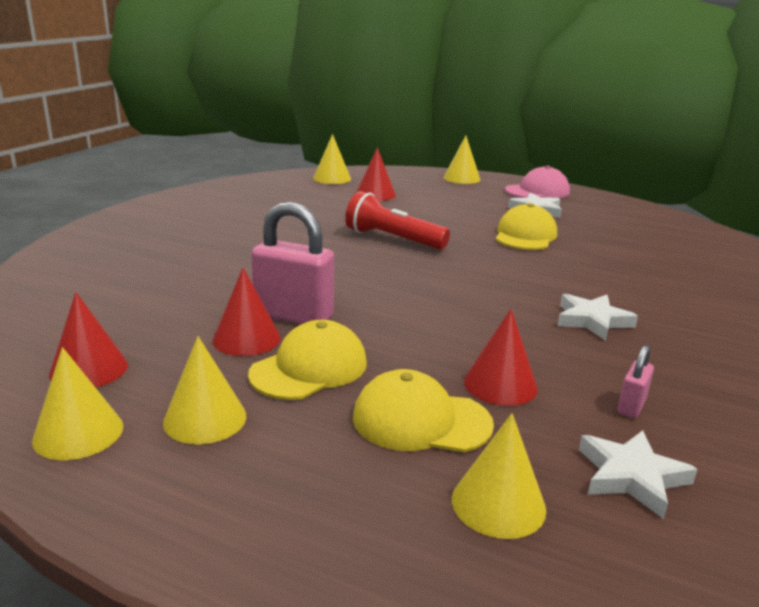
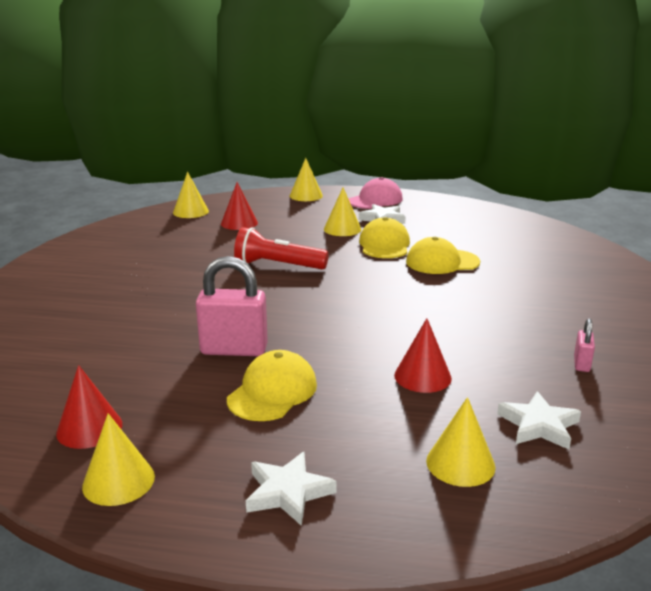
camera: 15 degrees left, 0 degrees up
(205, 419) = (214, 448): yellow cone -> yellow cone (342, 229)
(246, 339) = (206, 377): red cone -> none
(421, 420) = (379, 416): yellow cap -> yellow cap (442, 262)
(592, 320) = (466, 312): white star -> white star (288, 492)
(631, 406) = (519, 375): pink padlock -> pink padlock (581, 364)

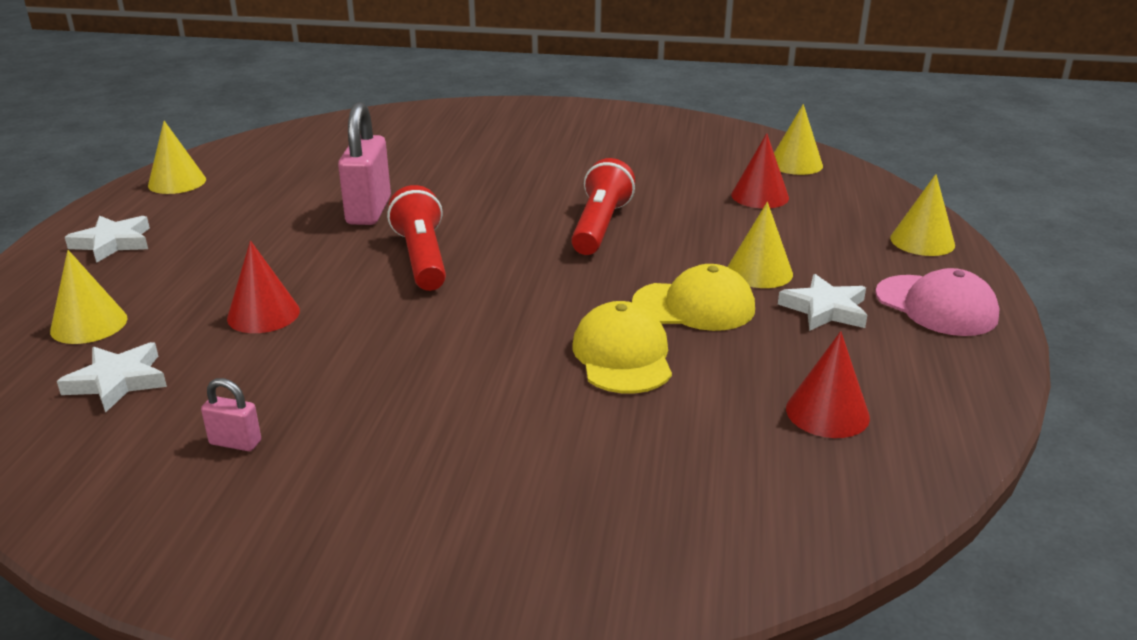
camera: 90 degrees right, 5 degrees up
(89, 428) = (256, 165): red cone -> red cone (827, 412)
(272, 392) = (274, 232): yellow cap -> none
(326, 322) = (422, 258): none -> red flashlight

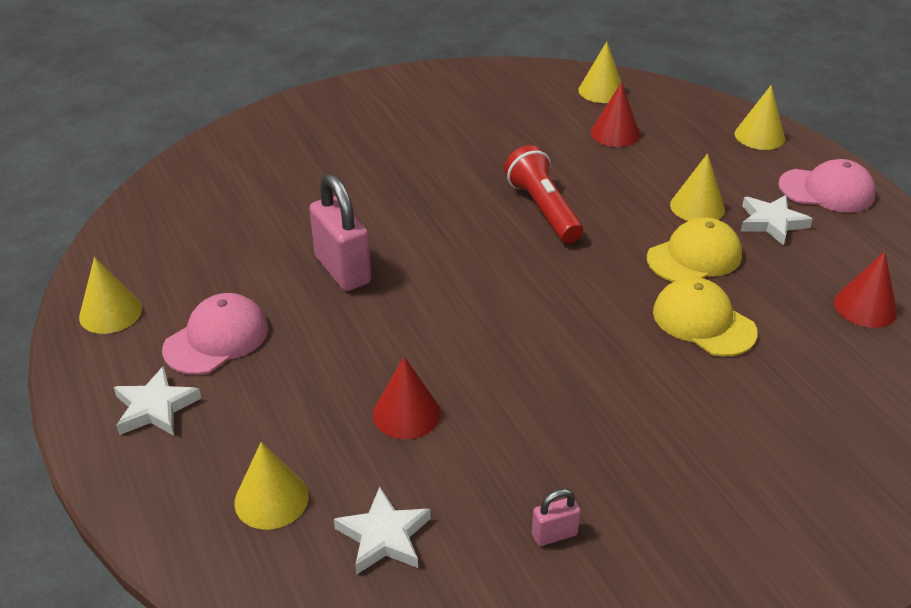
camera: 35 degrees left, 10 degrees up
(215, 220) = (216, 339): none -> pink cap
(422, 258) = (453, 299): red flashlight -> none

